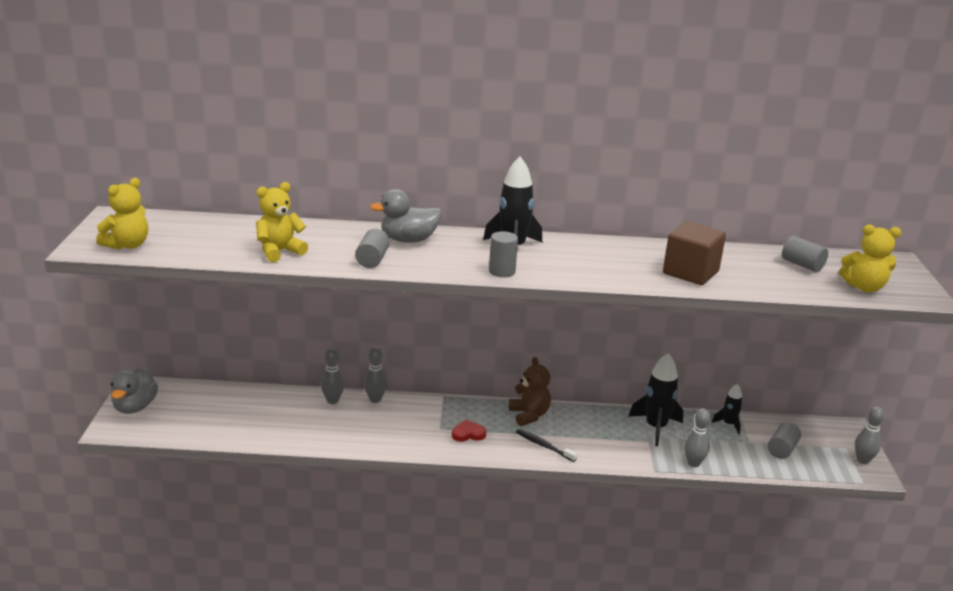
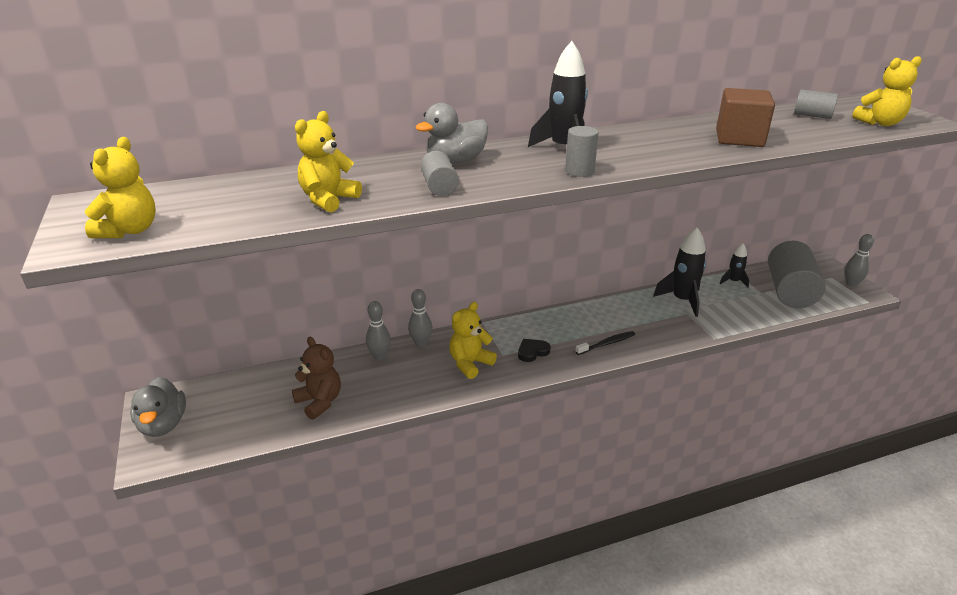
camera: 20 degrees left, 5 degrees up
(405, 428) = (470, 363): none -> yellow teddy bear
(468, 434) = (532, 352): red heart -> black heart
(529, 415) = (572, 319): brown teddy bear -> brown teddy bear (319, 402)
(544, 446) = (607, 343): black toothbrush -> black toothbrush turned 135 degrees clockwise
(693, 463) = (737, 323): grey bowling pin -> none
(782, 449) = (789, 291): grey cylinder -> grey cylinder, size x2.02

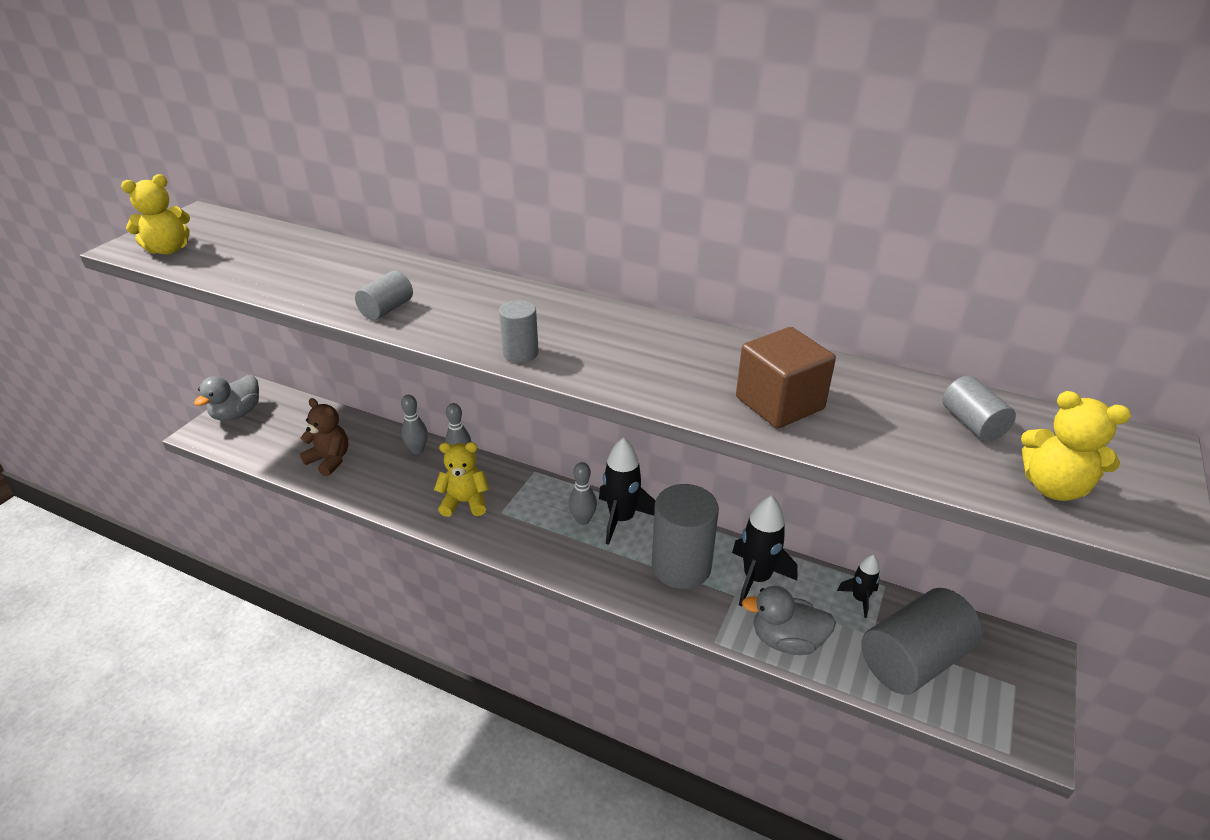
camera: 45 degrees right, 5 degrees up
(319, 402) = (329, 460): brown teddy bear -> brown teddy bear turned 60 degrees counterclockwise
(328, 199) = (301, 282): yellow teddy bear -> none
(455, 161) = (455, 289): grey duck -> grey duck (786, 640)
(532, 352) = (526, 527): black heart -> none
(563, 148) = (568, 321): black rocket -> black rocket (621, 519)
(607, 343) = (600, 567): black toothbrush -> none
(643, 317) = (681, 566): none -> grey cylinder
(851, 284) = (1030, 713): grey bowling pin -> grey bowling pin (583, 520)

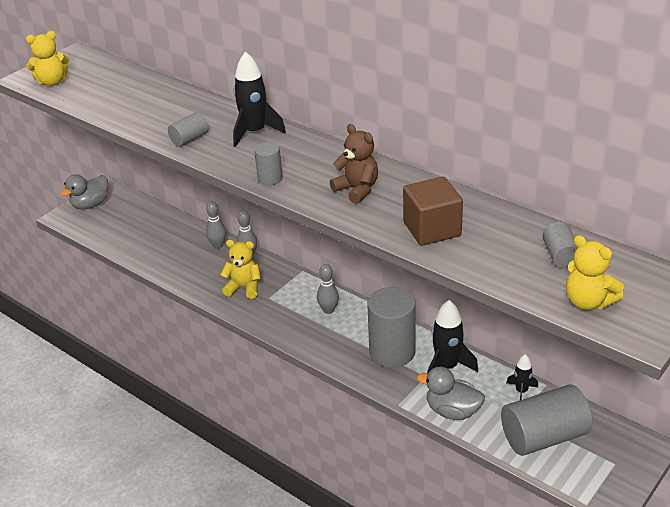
camera: 15 degrees right, 0 degrees up
(329, 460) = (152, 246): brown teddy bear -> brown teddy bear (357, 190)
(621, 519) = (358, 313): black rocket -> black rocket (254, 132)

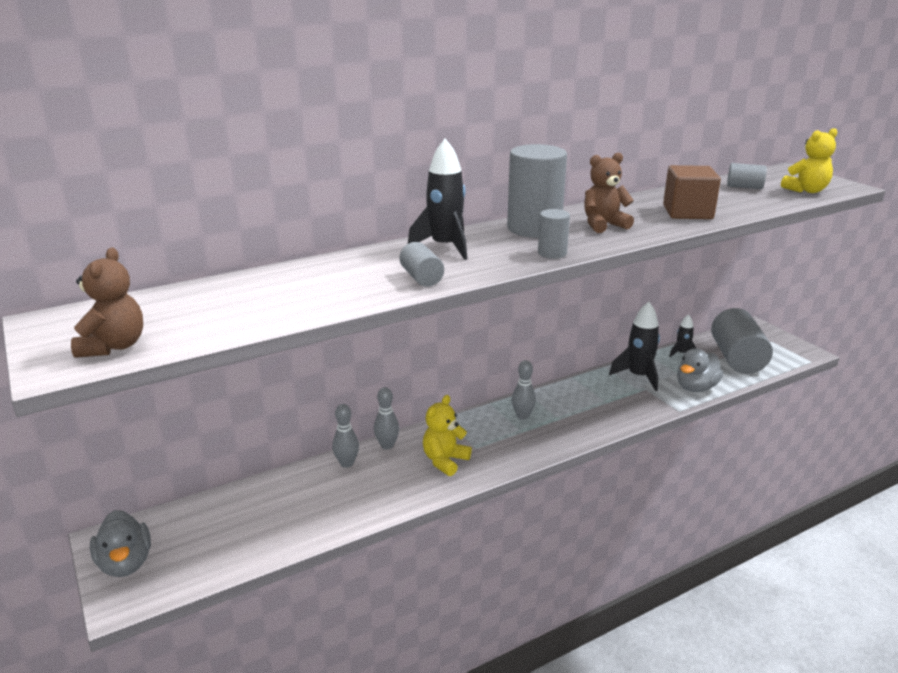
camera: 70 degrees left, 10 degrees down
(52, 82) = (114, 346): yellow teddy bear -> brown teddy bear
(392, 352) = (605, 397): grey cylinder -> grey cylinder (534, 228)

